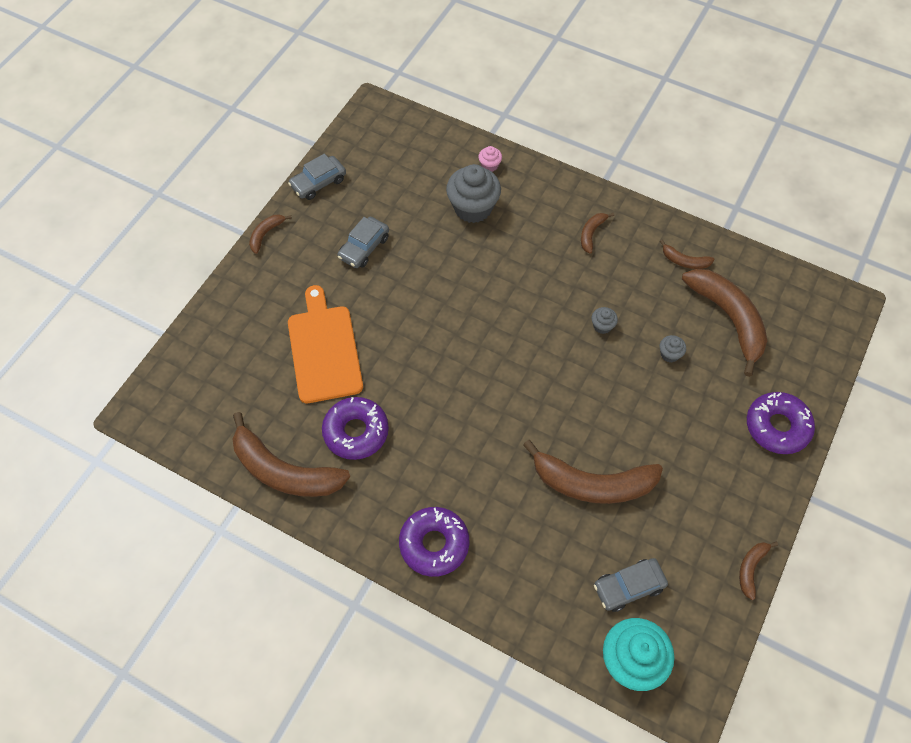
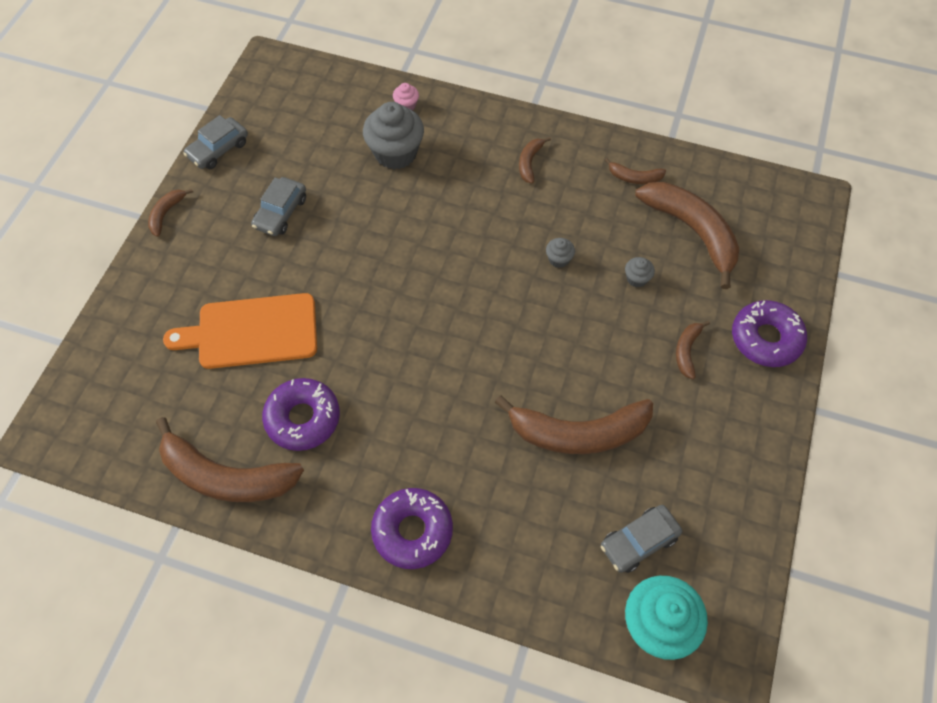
camera: 10 degrees left, 0 degrees up
(324, 350) = (252, 332): orange cutting board -> orange cutting board turned 75 degrees counterclockwise
(751, 569) = (768, 498): brown banana -> brown banana (687, 351)

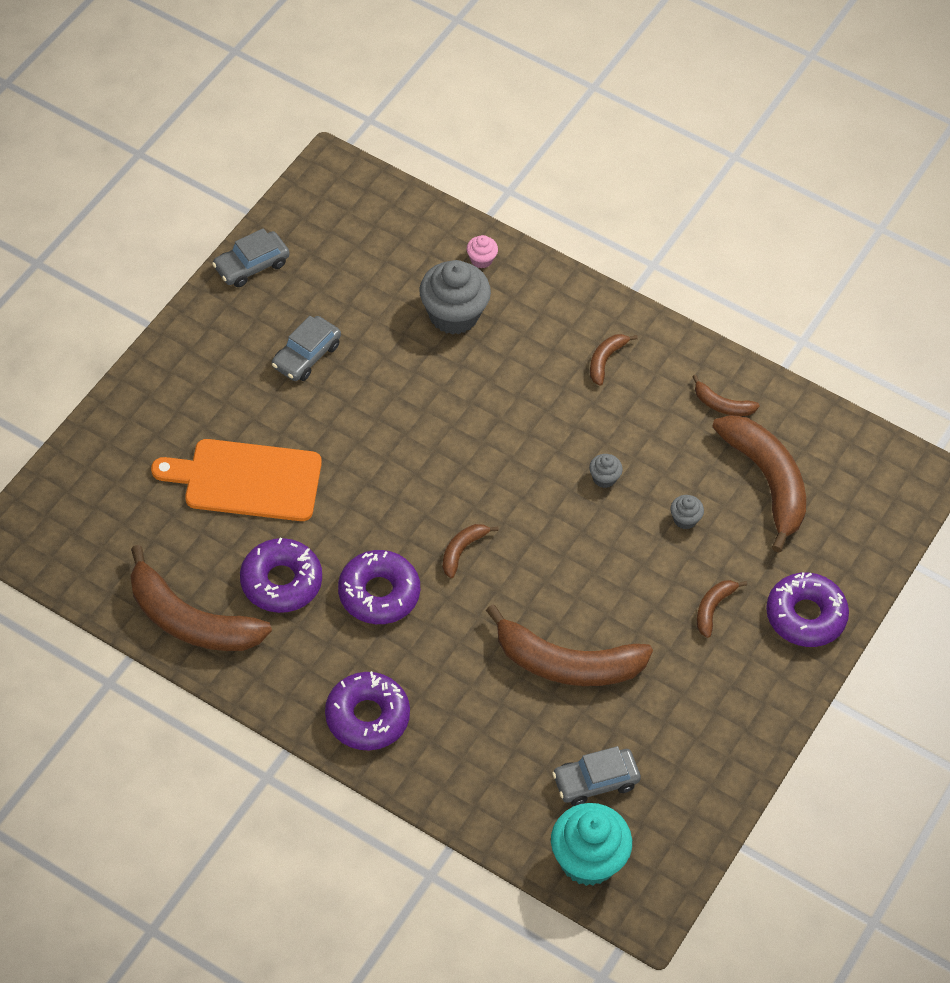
camera: 10 degrees right, 5 degrees down
(166, 214) = (179, 328): brown banana -> brown banana (462, 551)
(393, 408) = (379, 593): none -> purple donut

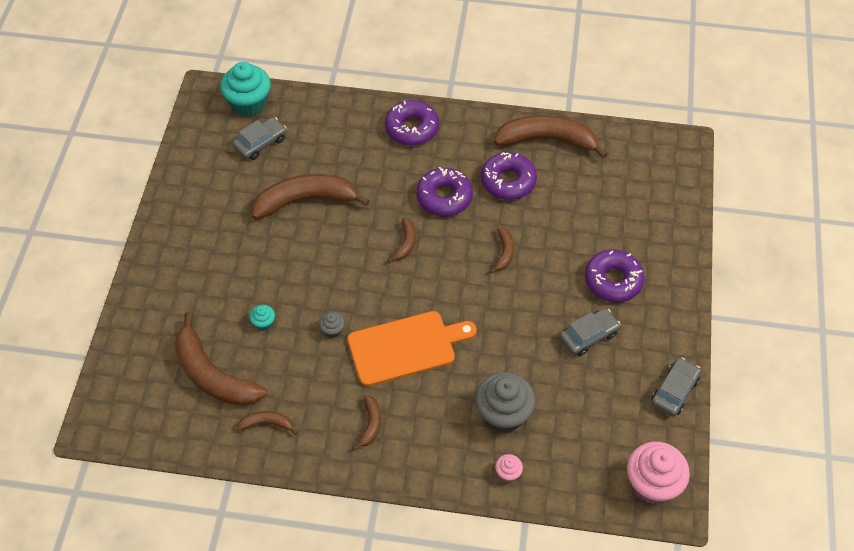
camera: 160 degrees right, 0 degrees up
(247, 480) = (570, 233): orange cutting board -> orange cutting board (405, 347)
(306, 355) = (588, 336): grey car -> grey car turned 45 degrees clockwise
(338, 195) = (652, 484): none -> pink cupcake
(685, 519) = (263, 323): grey cupcake -> turquoise cupcake
(713, 608) = (223, 269): brown banana -> brown banana (504, 252)
(805, 616) = (157, 288): purple donut -> purple donut (613, 280)

